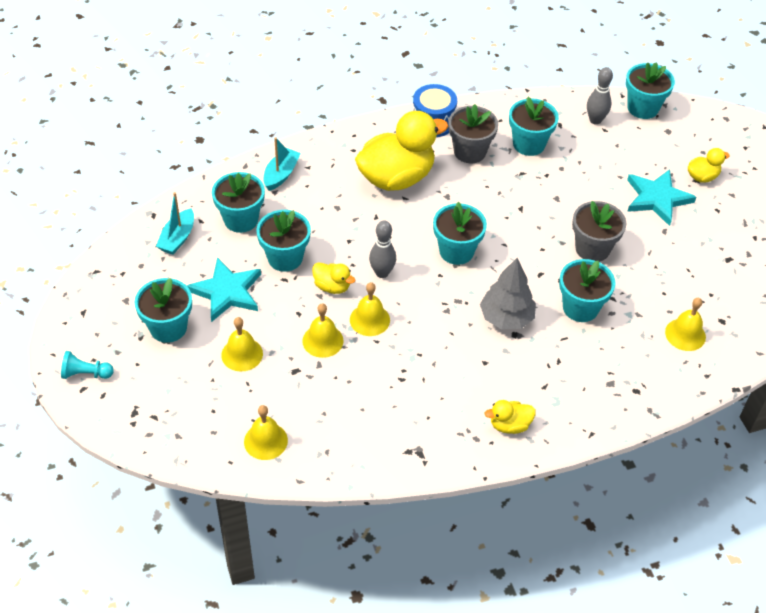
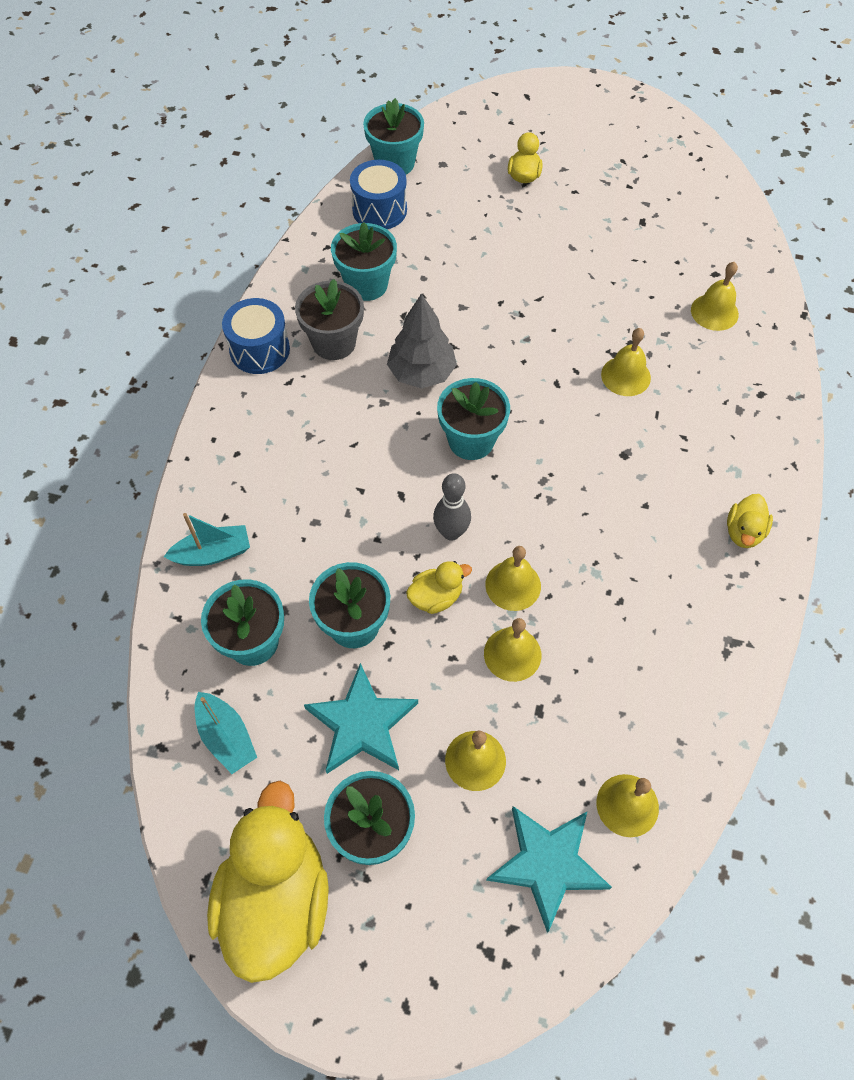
camera: 55 degrees left, 10 degrees up
(86, 374) = (382, 988): turquoise pawn -> none
(281, 174) = (213, 553): turquoise boat -> turquoise boat turned 105 degrees clockwise
(396, 178) = (317, 435): yellow duck -> yellow duck (276, 899)
(506, 318) = (597, 449): grey tree -> grey tree (421, 373)
(580, 308) = (625, 376): turquoise flower pot -> yellow bell
(592, 249) = (554, 318): grey flower pot -> none
(595, 120) = (379, 210): grey bowling pin -> blue drum
(657, 198) = (525, 227): turquoise star -> turquoise star (548, 864)

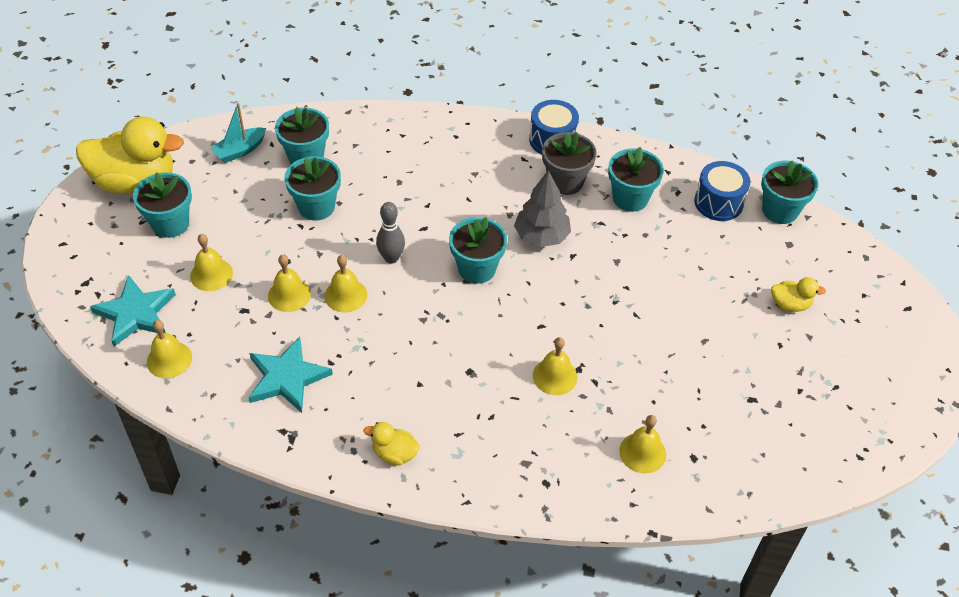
camera: 85 degrees right, 10 degrees down
(213, 553) = (373, 132): turquoise boat -> none
(362, 723) = (243, 214): turquoise star -> turquoise star (287, 377)
(436, 597) = (336, 250): yellow duck -> none

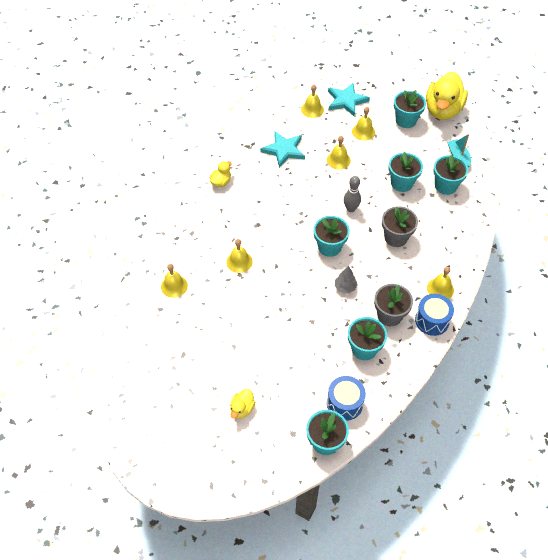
camera: 110 degrees right, 5 degrees up
(345, 295) = (330, 183): yellow bell -> yellow bell (440, 289)
(427, 197) = (396, 237): none -> grey flower pot
(541, 236) = (345, 287): grey tree -> grey tree, size x0.61

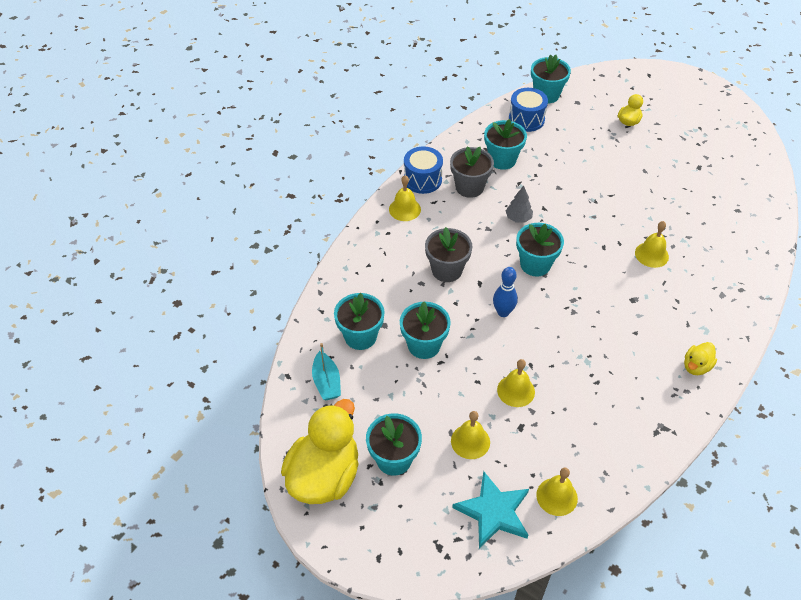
camera: 175 degrees left, 5 degrees down
(174, 286) = (728, 233): yellow bell -> none
(284, 150) = (603, 415): turquoise star -> none
(351, 209) = (503, 312): grey bowling pin -> blue bowling pin

